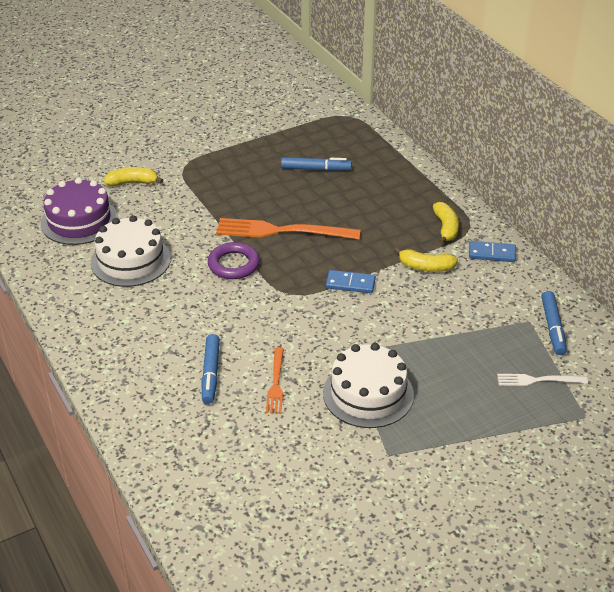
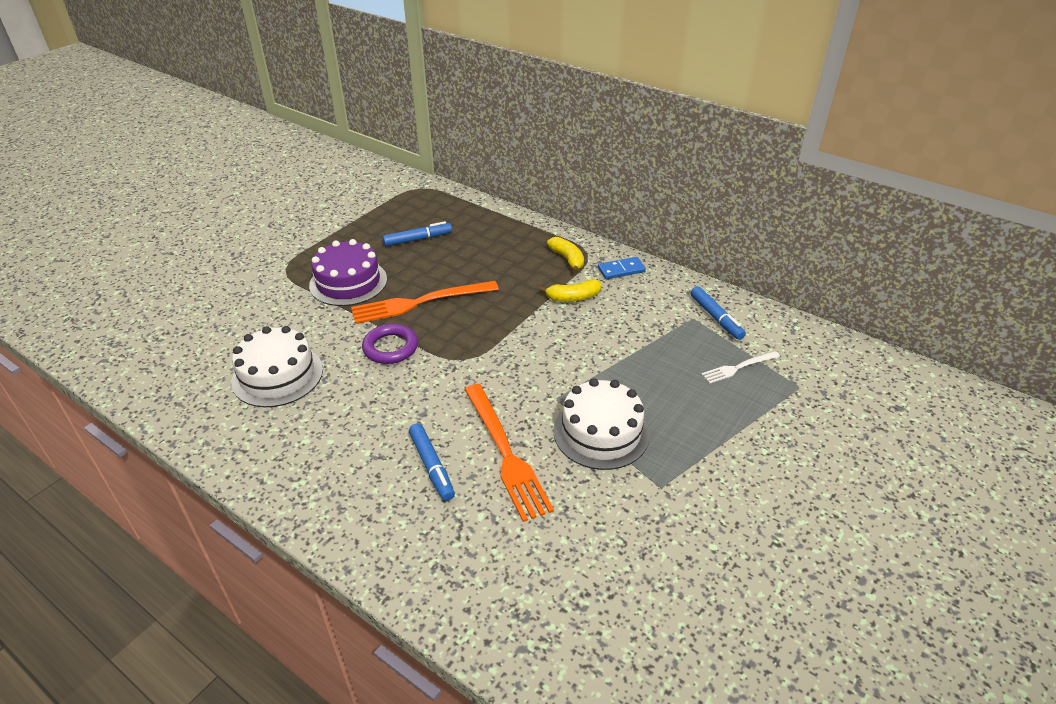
camera: 25 degrees left, 0 degrees up
(79, 220) = (197, 351): purple cake -> purple cake (348, 282)
(132, 183) = (238, 298): yellow banana -> none
(276, 383) = (505, 453): orange fork -> orange fork, size x1.87
(350, 283) = (515, 332): blue domino -> none

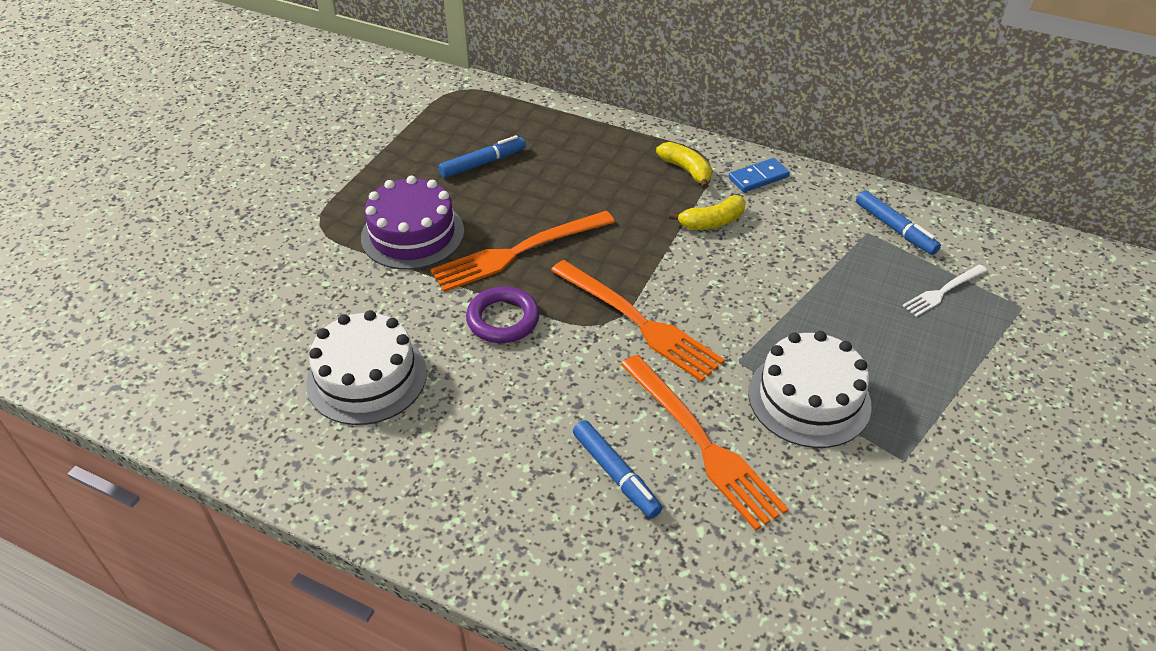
camera: 10 degrees left, 5 degrees up
(490, 361) = (637, 321): none -> orange fork

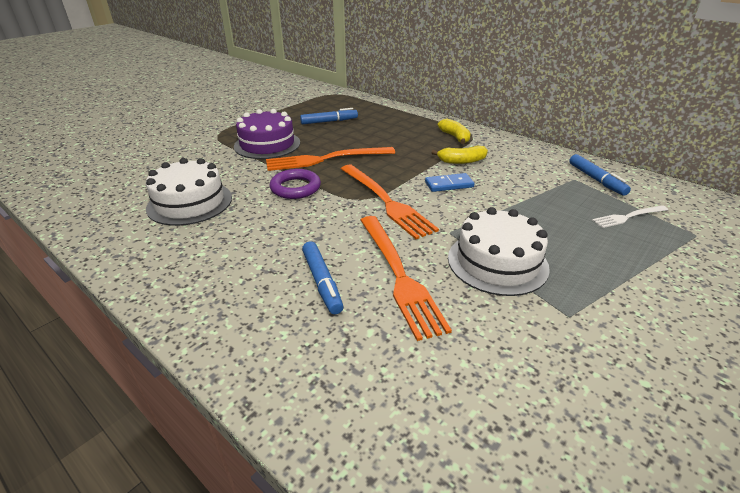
camera: 15 degrees right, 10 degrees down
(758, 177) = (502, 145): blue domino -> blue domino (449, 184)

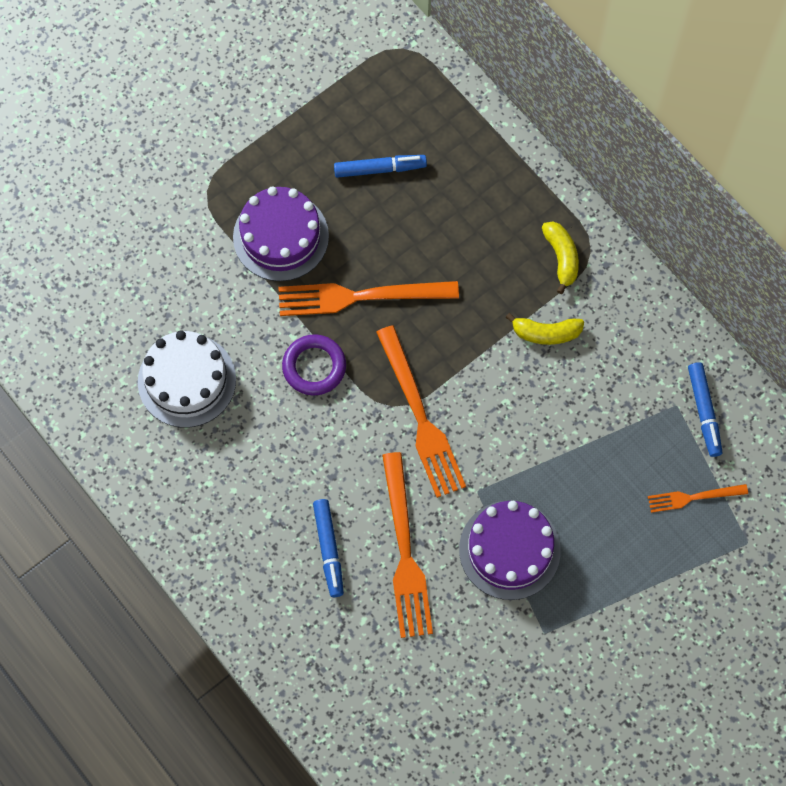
camera: 10 degrees right, 35 degrees up
(449, 184) = (508, 391): blue domino -> none
(497, 262) = (509, 550): white cake -> purple cake
(628, 217) = (693, 497): white fork -> orange fork

